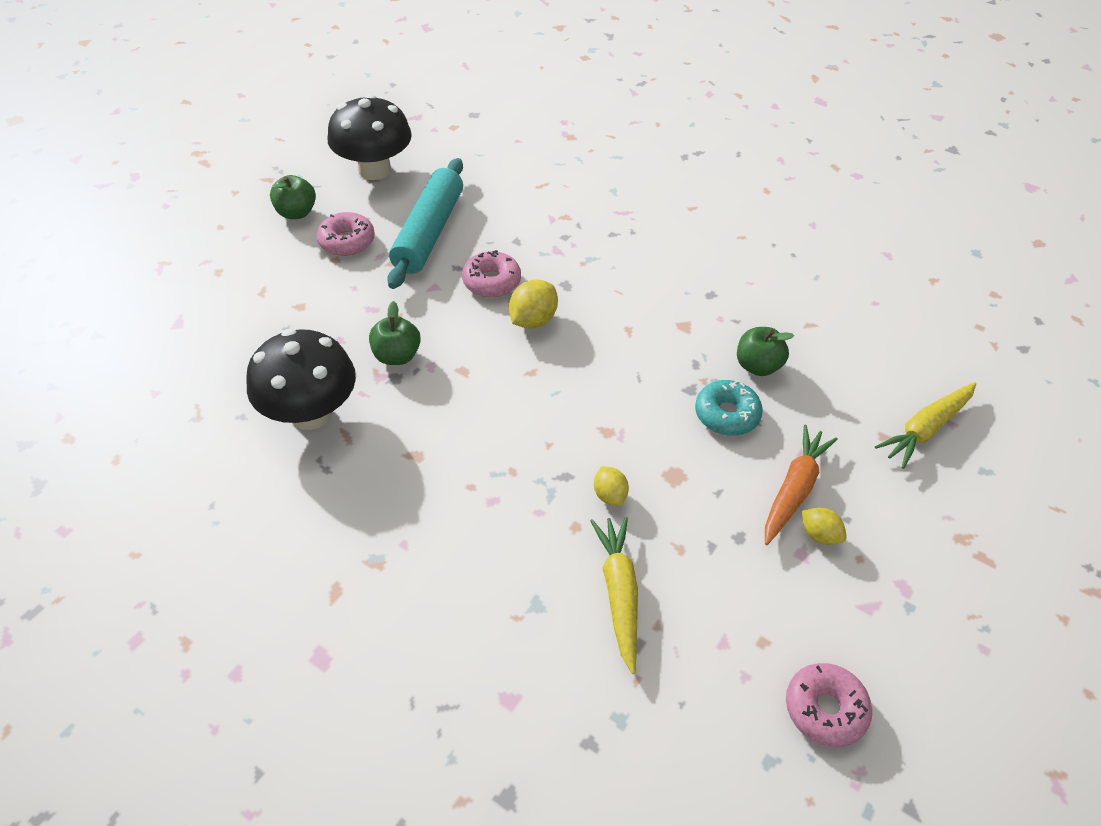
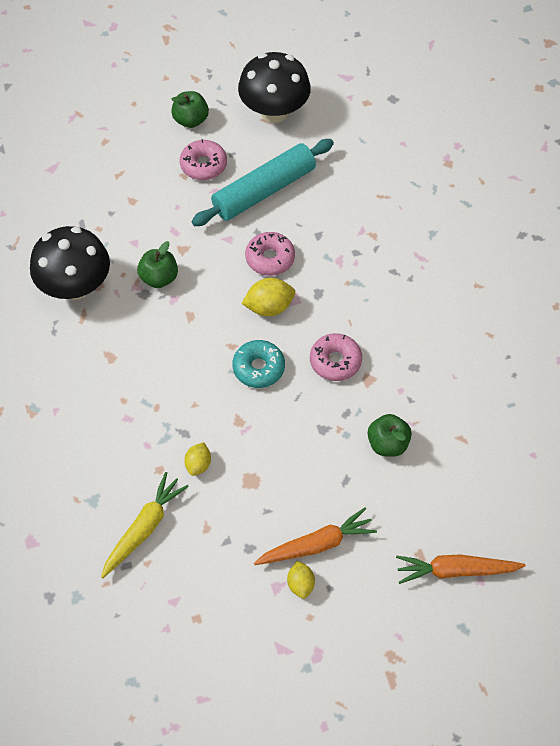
camera: 40 degrees right, 10 degrees up
(726, 414) = (328, 463): turquoise donut -> turquoise donut (258, 368)
(825, 709) = (191, 681): pink donut -> pink donut (335, 361)
(925, 429) = (455, 570): yellow carrot -> orange carrot

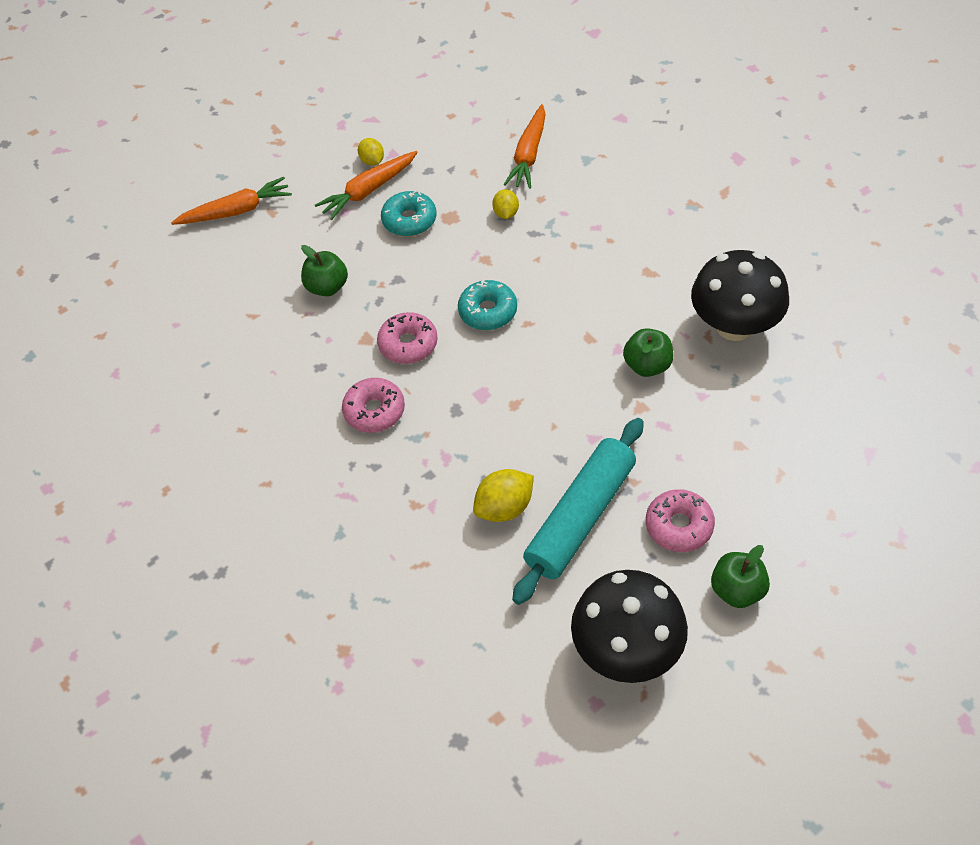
camera: 165 degrees right, 5 degrees down
(144, 528) = (528, 155): yellow carrot -> orange carrot
(269, 307) = (505, 375): yellow lemon -> yellow lemon (504, 507)
(270, 258) = (530, 431): pink donut -> pink donut (374, 411)
(289, 491) = (409, 220): none -> turquoise donut

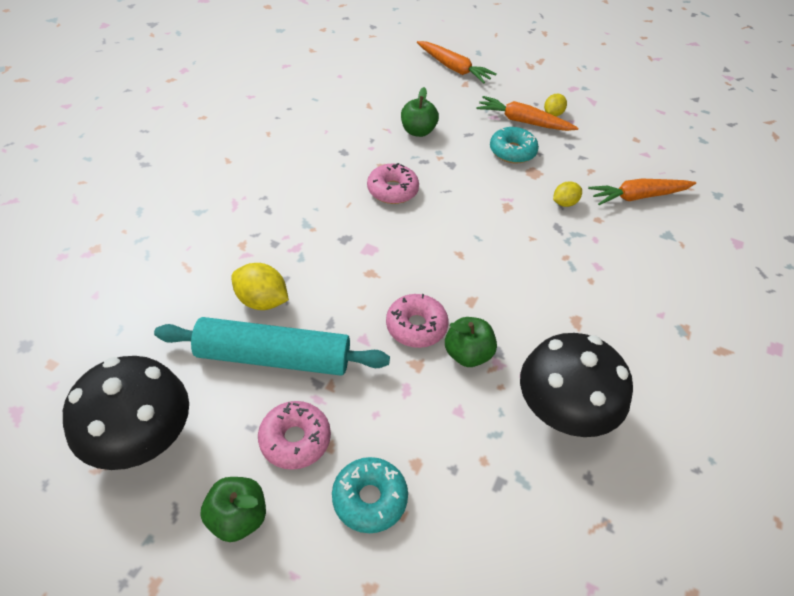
camera: 55 degrees right, 5 degrees down
(374, 411) = (319, 193): pink donut -> pink donut (416, 326)
(488, 311) = (455, 225): turquoise donut -> turquoise donut (369, 499)

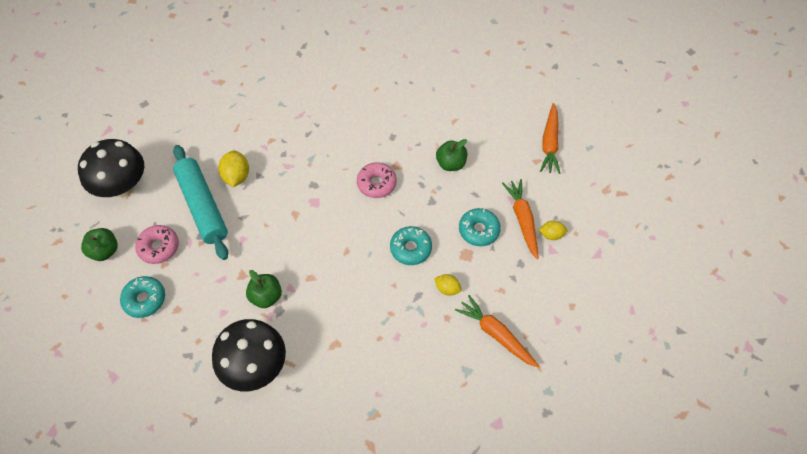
camera: 60 degrees right, 10 degrees up
(416, 326) = (269, 260): pink donut -> none
(496, 205) = (410, 248): none -> turquoise donut

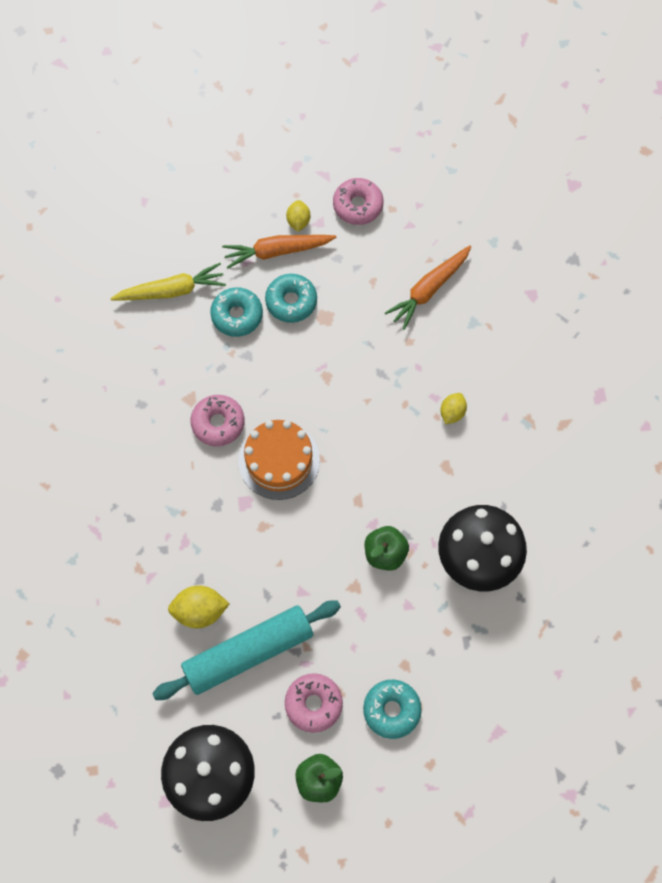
camera: 90 degrees left, 10 degrees up
(345, 223) = (279, 460): none -> orange cake
(410, 248) = (317, 381): turquoise donut -> turquoise donut (237, 315)
(447, 289) = (371, 340): yellow lemon -> yellow lemon (452, 412)
(451, 163) = (189, 331): green apple -> none
(483, 152) = (172, 290): none -> yellow carrot
(549, 143) = (162, 211): orange carrot -> none
(571, 279) = (358, 205): none -> pink donut

